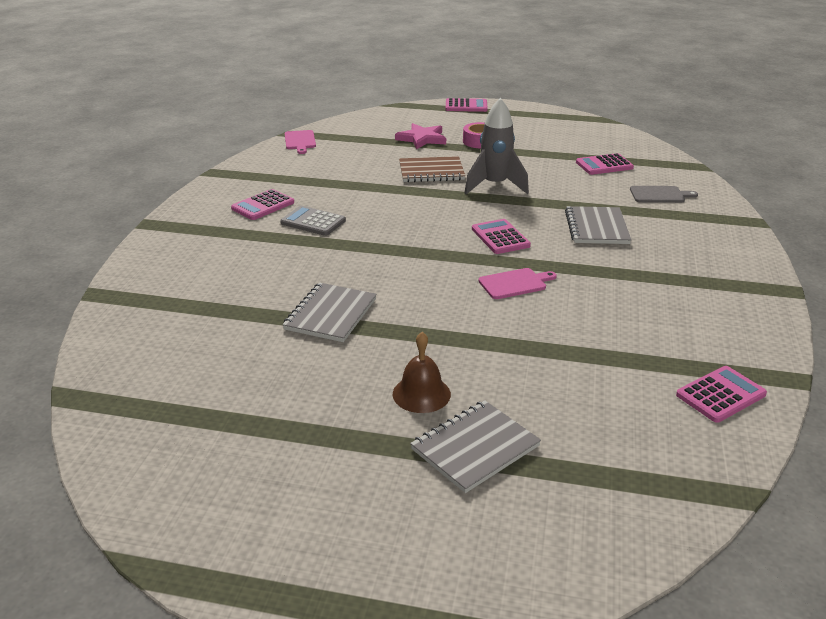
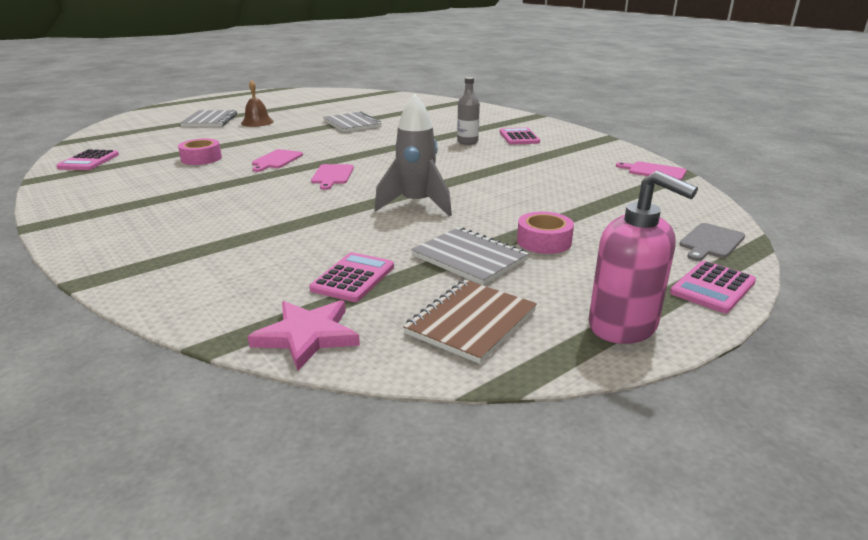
camera: 130 degrees right, 5 degrees down
(313, 222) = (467, 142): grey calculator -> grey bottle
(422, 139) = (595, 217): pink star -> pink star (307, 336)
(431, 171) = (494, 193): brown notebook -> brown notebook (471, 322)
(500, 237) = (332, 175): pink calculator -> pink cutting board
(530, 113) = (623, 326): none -> pink soap dispenser
(584, 327) = (201, 158): none -> pink tape
(596, 227) = (265, 208): grey notebook -> grey notebook (469, 258)
(659, 195) = (234, 267): grey cutting board -> grey cutting board (711, 242)

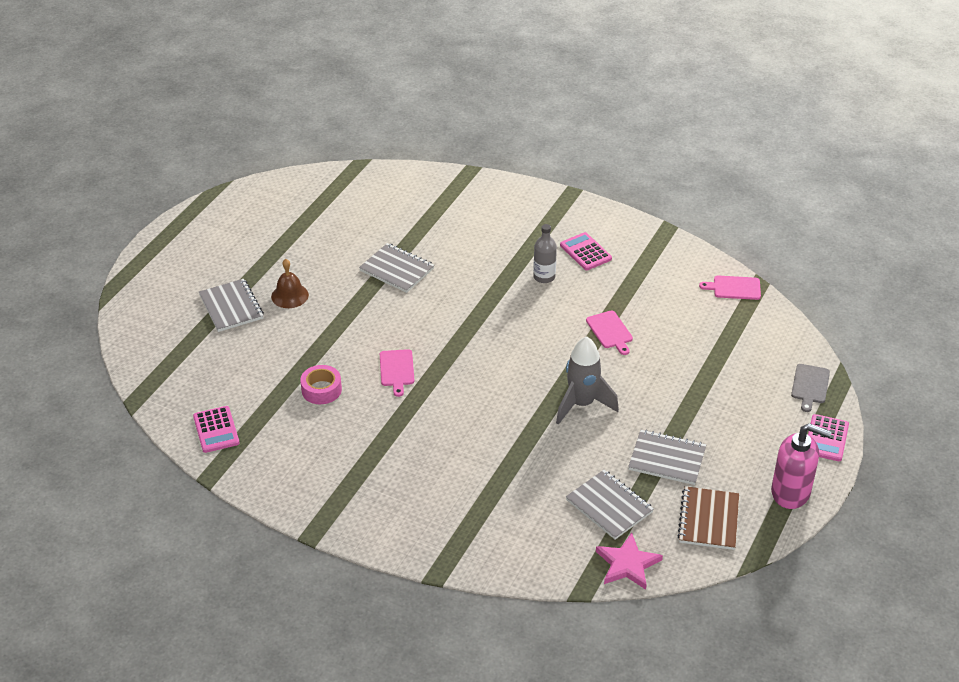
camera: 25 degrees left, 15 degrees up
(332, 175) = (474, 381): pink cutting board -> pink cutting board (610, 331)
(353, 278) = (609, 506): pink calculator -> grey notebook
(544, 241) = (703, 422): pink tape -> none

